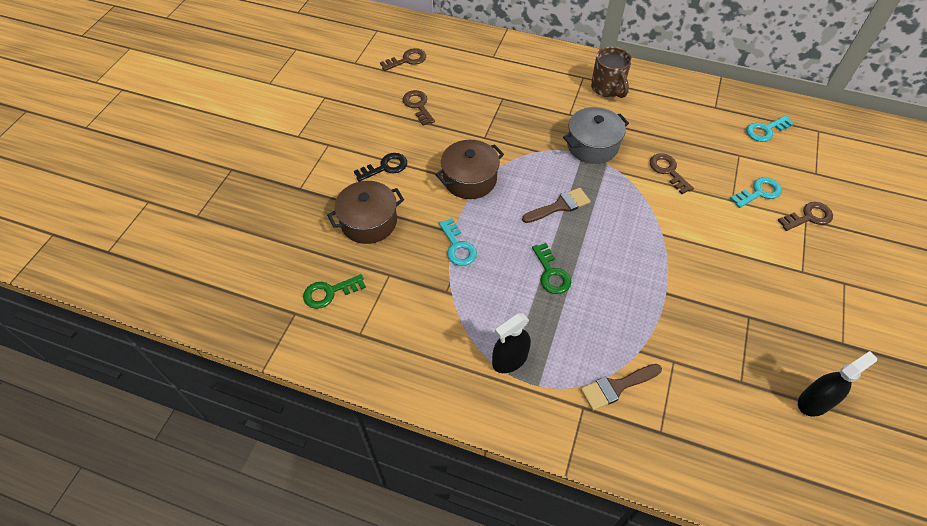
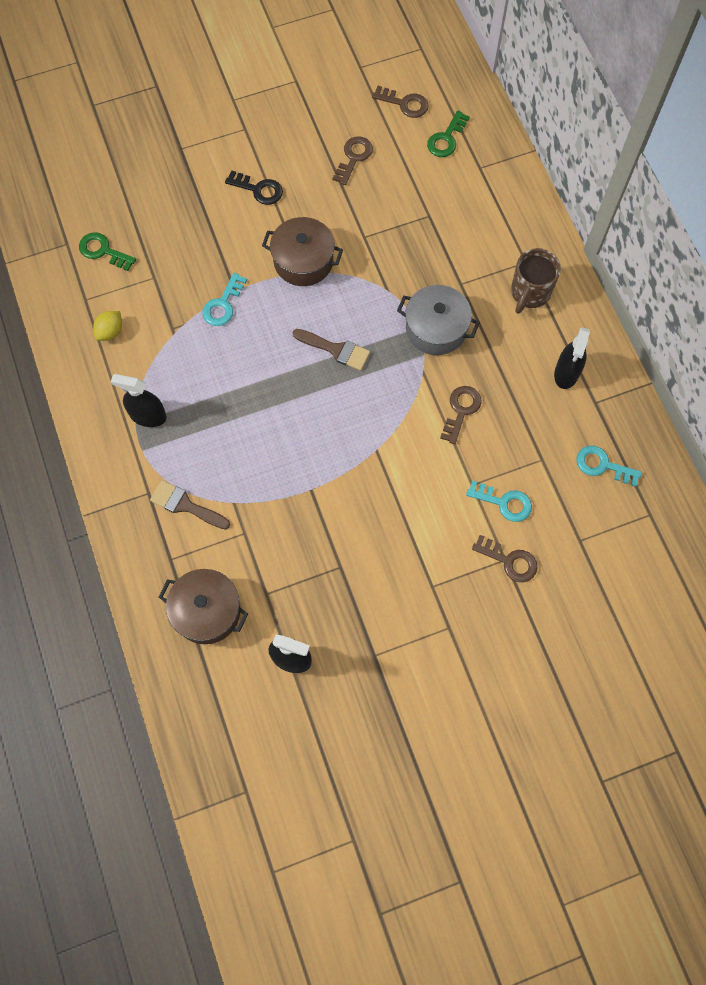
camera: 50 degrees right, 15 degrees up
(369, 222) = (191, 223): brown pot -> brown pot (207, 611)
(407, 335) = (110, 332): none -> yellow lemon
(551, 273) = (256, 391): green key -> green key (446, 139)
(682, 107) = (566, 373): none -> black spray bottle

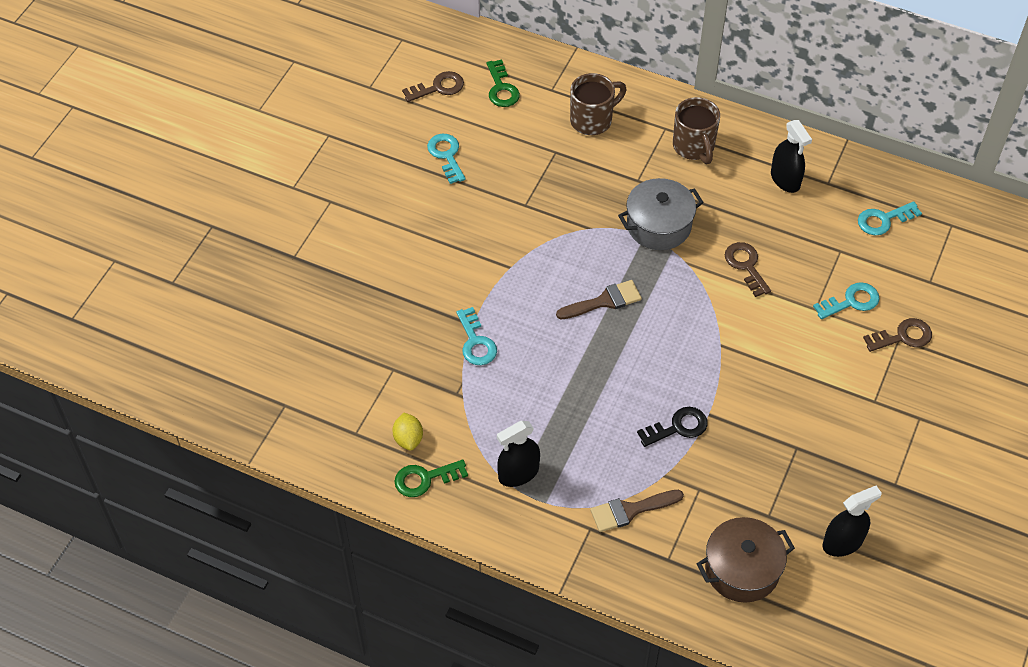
camera: 45 degrees left, 15 degrees down
(103, 251) = (324, 385): green key -> green key (425, 479)
(258, 189) = (399, 236): black key -> black key (678, 427)
(303, 261) = (500, 259): brown pot -> none
(354, 157) = (446, 155): brown key -> turquoise key
(482, 213) = (592, 120): none -> brown mug

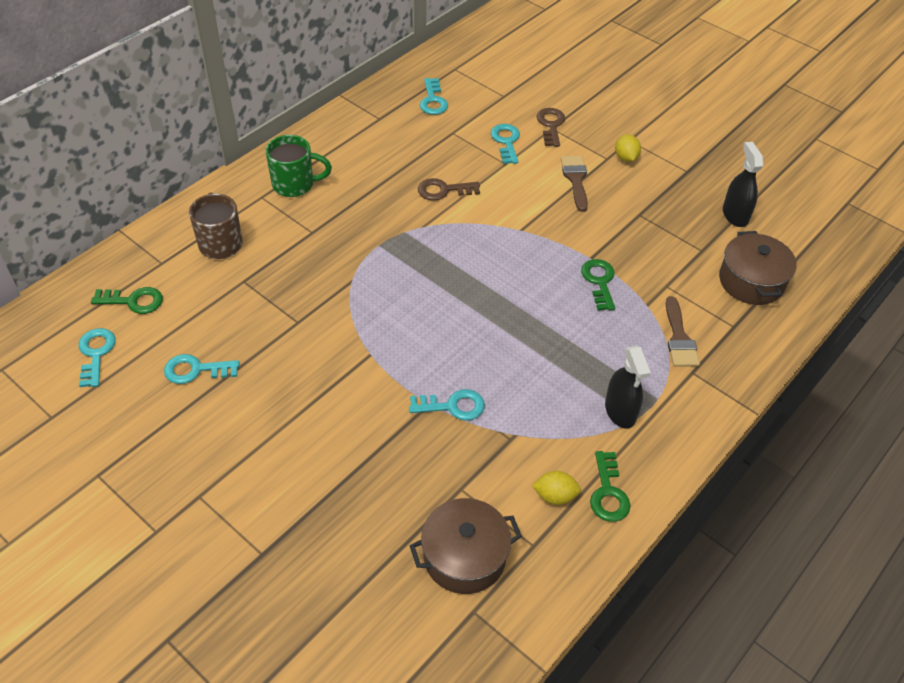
camera: 75 degrees left, 5 degrees down
(330, 387) = (464, 557): none -> brown pot
(438, 87) = (96, 354): brown key -> turquoise key
(604, 301) = (442, 294): brown brush -> brown brush (575, 179)
(658, 225) = (372, 232): grey pot -> none
(678, 427) = (599, 281): black key -> green key
(694, 147) = (295, 184): brown mug -> green mug
(785, 179) = (363, 141): black spray bottle -> none
(885, 419) = (625, 158): none -> yellow lemon

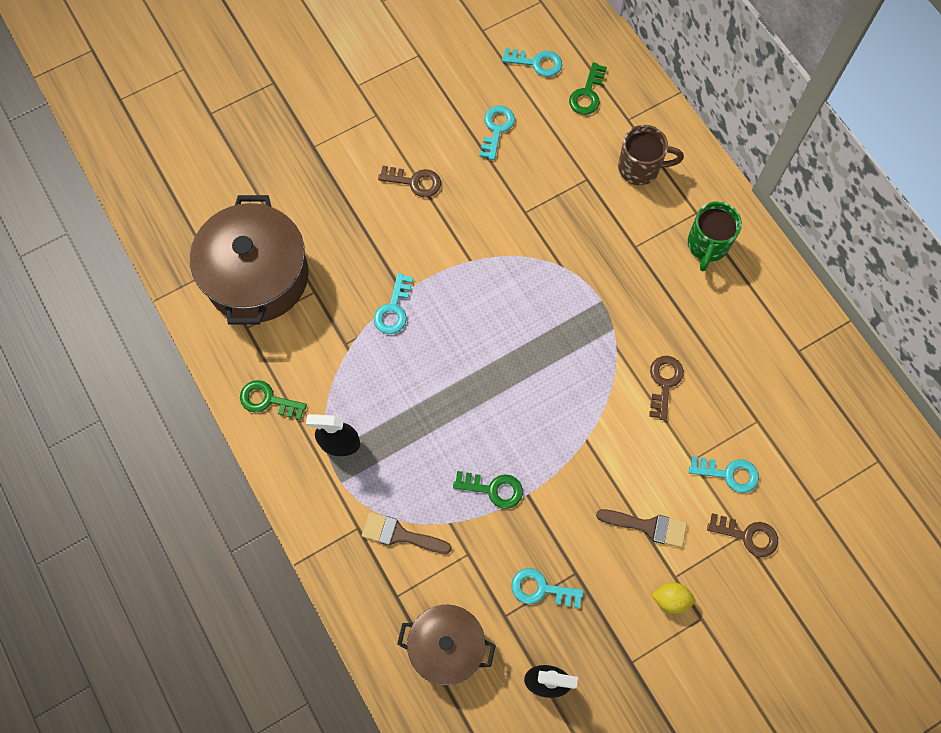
camera: 110 degrees right, 20 degrees up
(286, 429) = (415, 182): none -> brown key
(433, 100) = (820, 417): turquoise key -> turquoise key (541, 589)
(464, 557) = (257, 276): brown pot -> brown pot, size x1.63
(555, 496) = (281, 358): yellow lemon -> none

